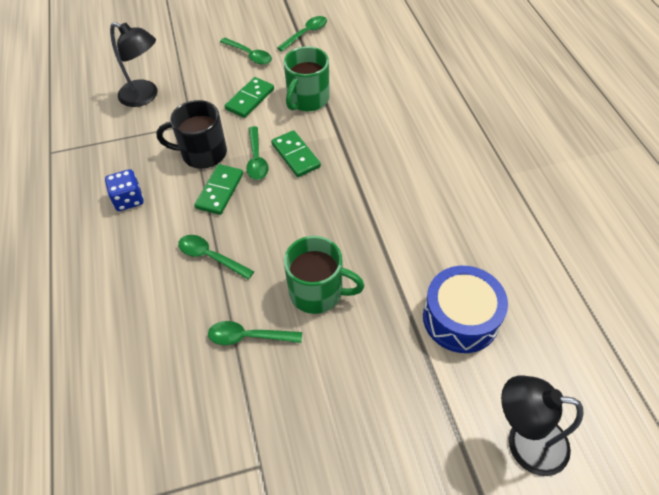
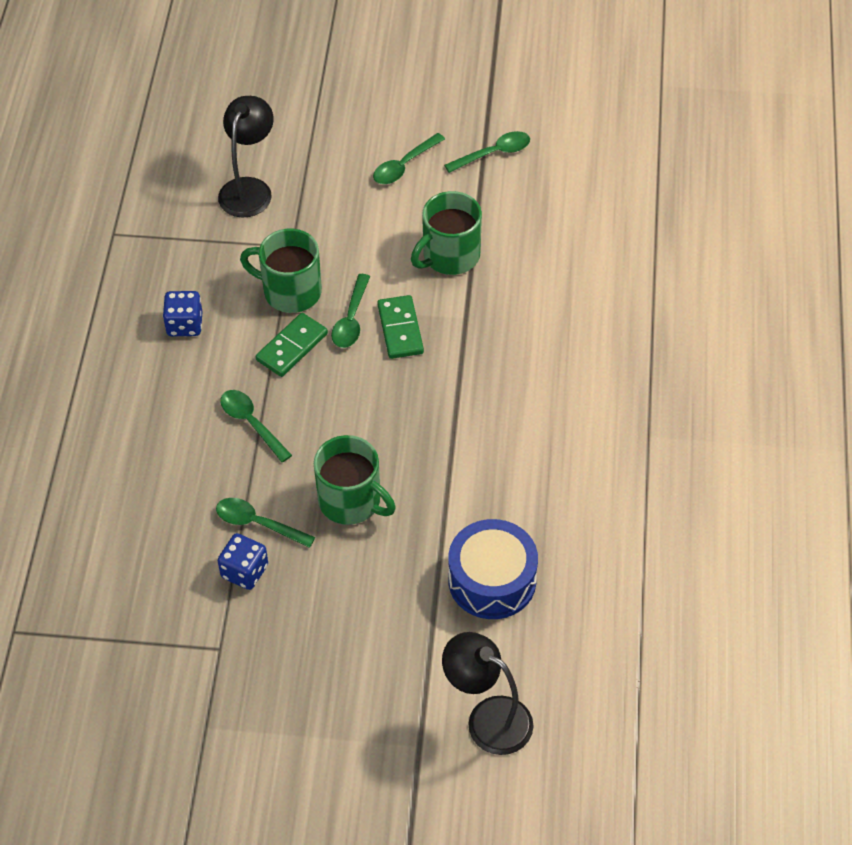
camera: 20 degrees right, 0 degrees up
(145, 96) = (249, 189): black lamp -> black lamp turned 120 degrees counterclockwise
(202, 153) = (290, 291): black mug -> green mug
(249, 55) = (404, 165): green spoon -> green spoon turned 75 degrees clockwise
(250, 99) = (377, 233): green domino -> none
(254, 383) = (244, 571): none -> blue dice

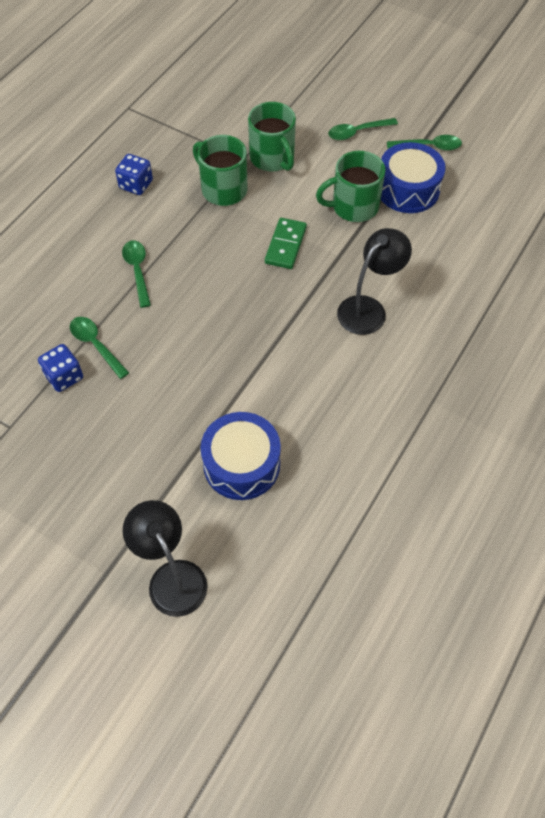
camera: 25 degrees right, 5 degrees up
(249, 189) = (238, 110): black lamp -> black lamp (368, 308)
(292, 347) = (200, 228): green domino -> none
(351, 319) = (254, 225): green spoon -> none
(351, 501) = (173, 357): green mug -> green mug (272, 158)
(498, 213) = (408, 189): none -> blue drum

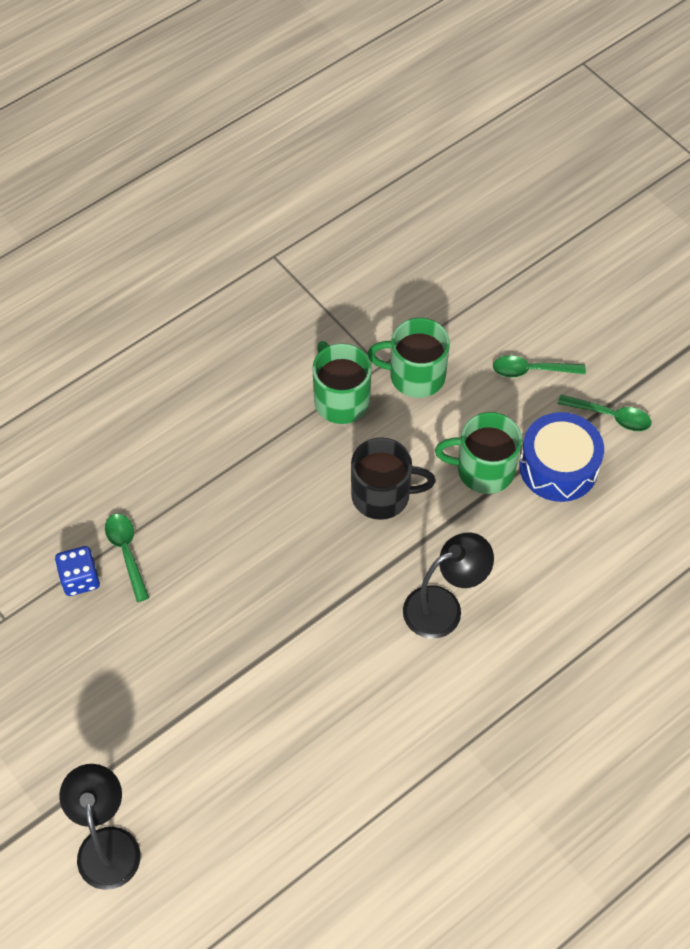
camera: 20 degrees right, 0 degrees up
(136, 185) = (244, 363): blue dice -> none
(137, 271) = (204, 475): green spoon -> none
(241, 464) = (227, 745): blue drum -> none
(272, 158) = (415, 376): green mug -> green mug turned 105 degrees clockwise
(285, 245) = (383, 495): green domino -> black mug

